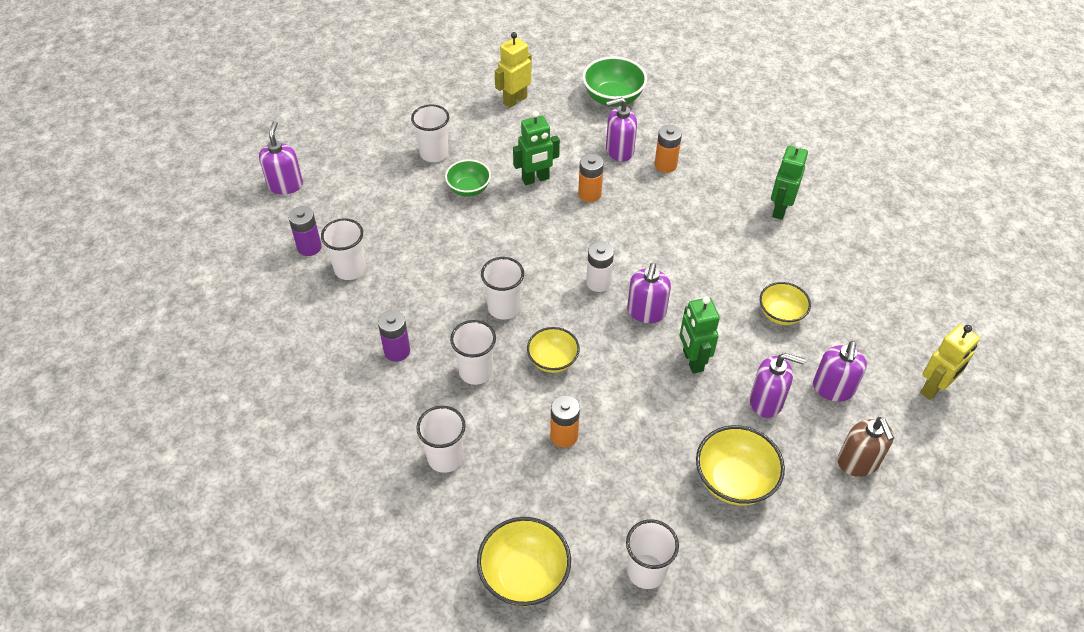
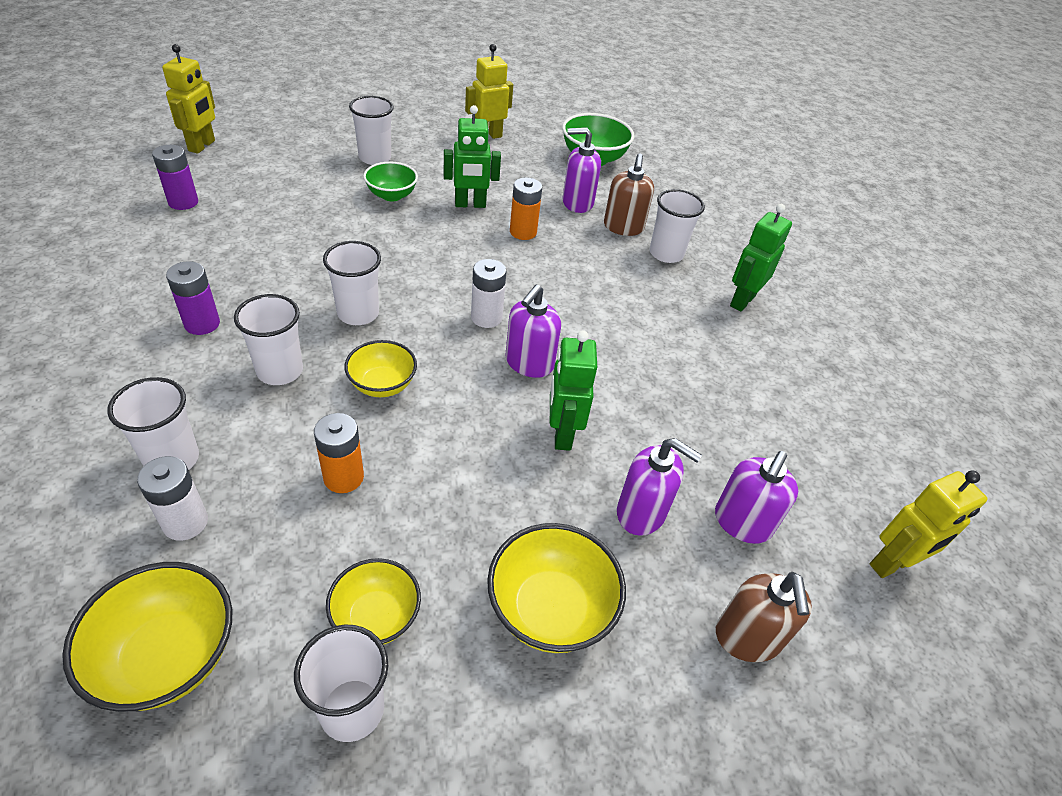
camera: 10 degrees right, 5 degrees down
(285, 185) = (202, 146): purple soap dispenser -> yellow robot
(350, 269) = (211, 232): white cup -> white cup (666, 254)
(482, 496) = (185, 522): none -> white battery
(665, 165) = (623, 227): orange battery -> brown soap dispenser
(781, 314) = (702, 412): yellow bowl -> yellow bowl (376, 617)

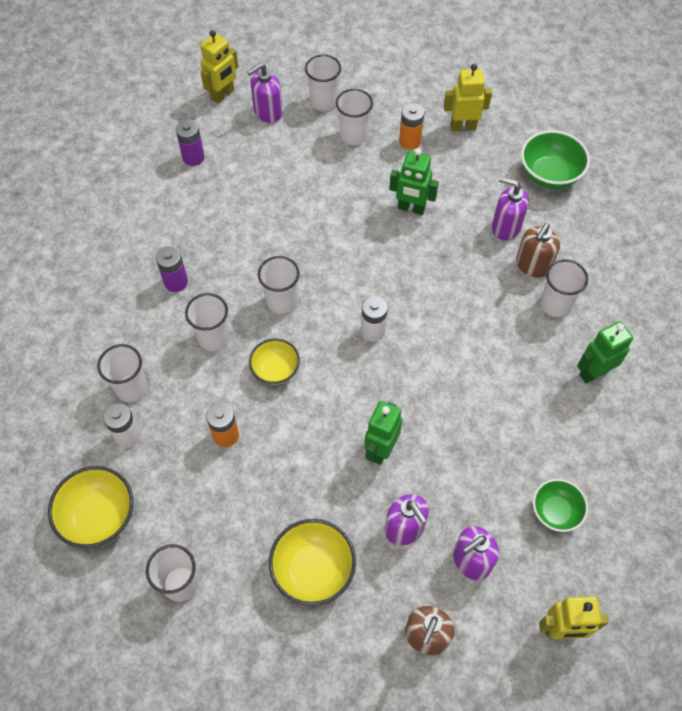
camera: 30 degrees right, 15 degrees up
(327, 137) = (323, 102): none -> white cup
(376, 617) = (212, 535): yellow bowl -> none
(391, 195) = (351, 183): green bowl -> green bowl (555, 512)
(523, 232) = (442, 250): orange battery -> orange battery (410, 141)
(529, 363) = (385, 382): purple soap dispenser -> purple soap dispenser (267, 112)

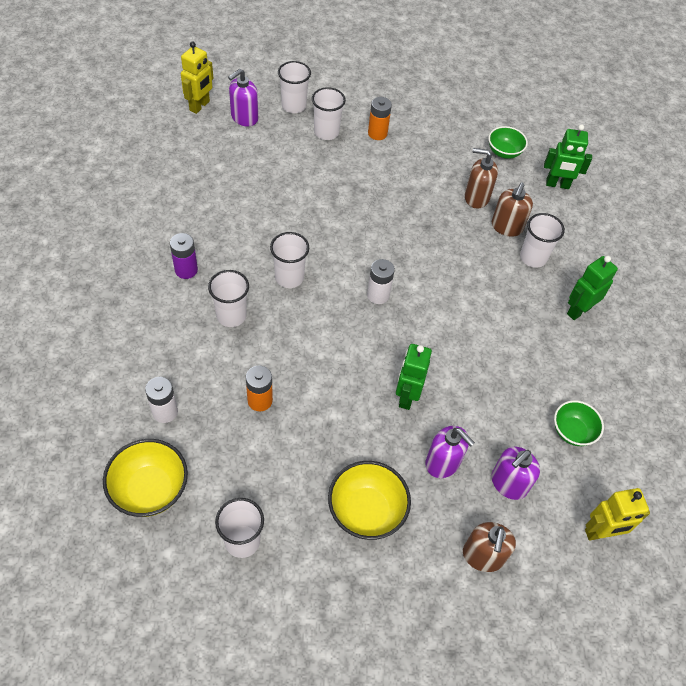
camera: 15 degrees left, 5 degrees down
(131, 388) = (160, 368): white cup -> none
(193, 157) = (182, 161): purple battery -> none
(275, 370) = (295, 338): yellow bowl -> none
(411, 208) = (390, 189): green robot -> green robot (557, 185)
(463, 127) = (421, 118): yellow robot -> none
(505, 227) = (476, 197): purple soap dispenser -> brown soap dispenser
(549, 175) = (504, 152): green bowl -> green bowl, size x0.66

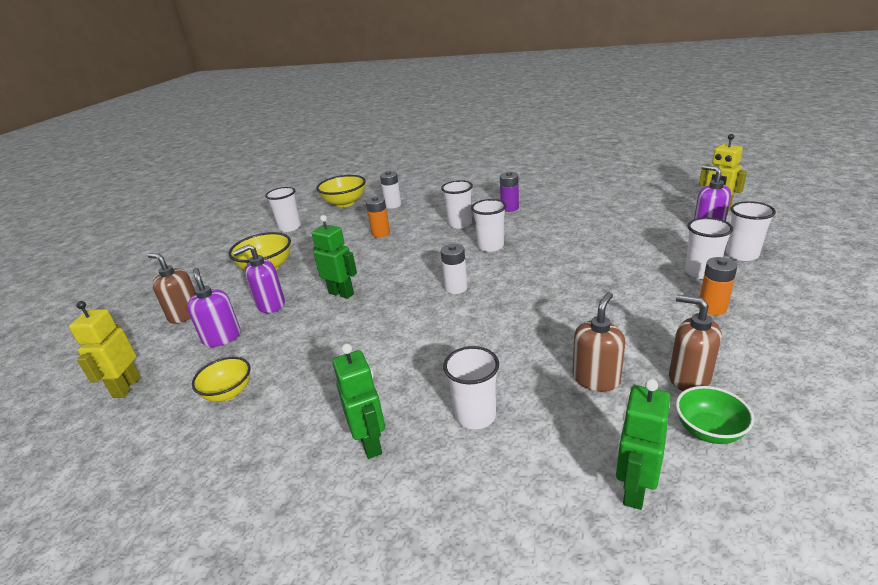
camera: 115 degrees right, 25 degrees down
(506, 227) = (536, 399): brown soap dispenser -> brown soap dispenser (689, 378)
(572, 431) = (228, 392): green bowl -> yellow bowl

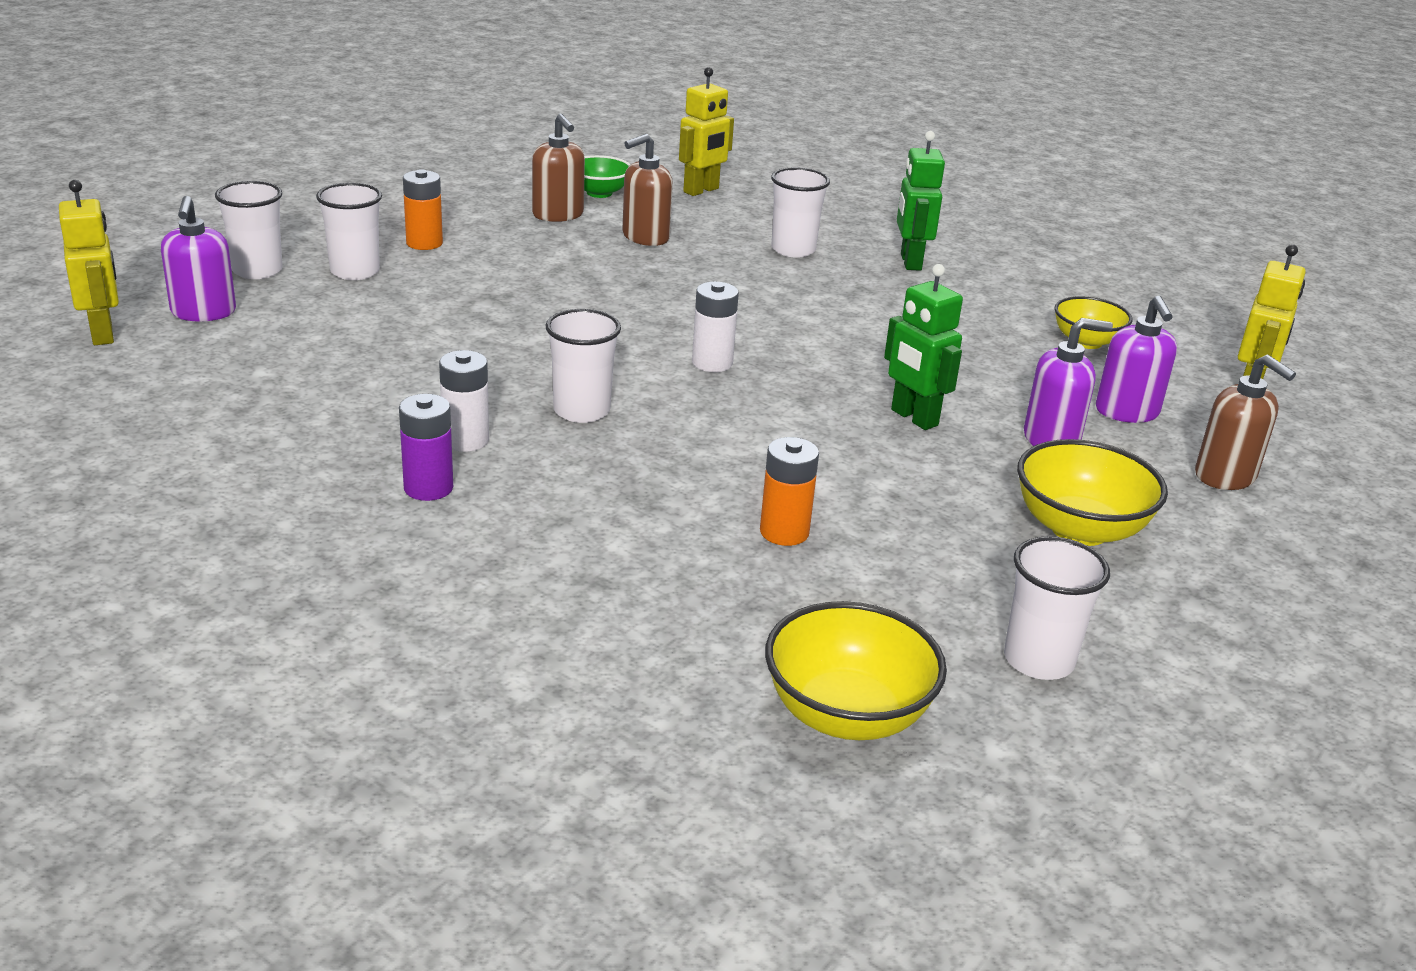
camera: 165 degrees left, 0 degrees up
(393, 205) = (699, 631): white battery -> white battery (465, 440)
(460, 224) = (584, 487): white cup -> none
(634, 489) = (701, 190): green robot -> yellow robot

